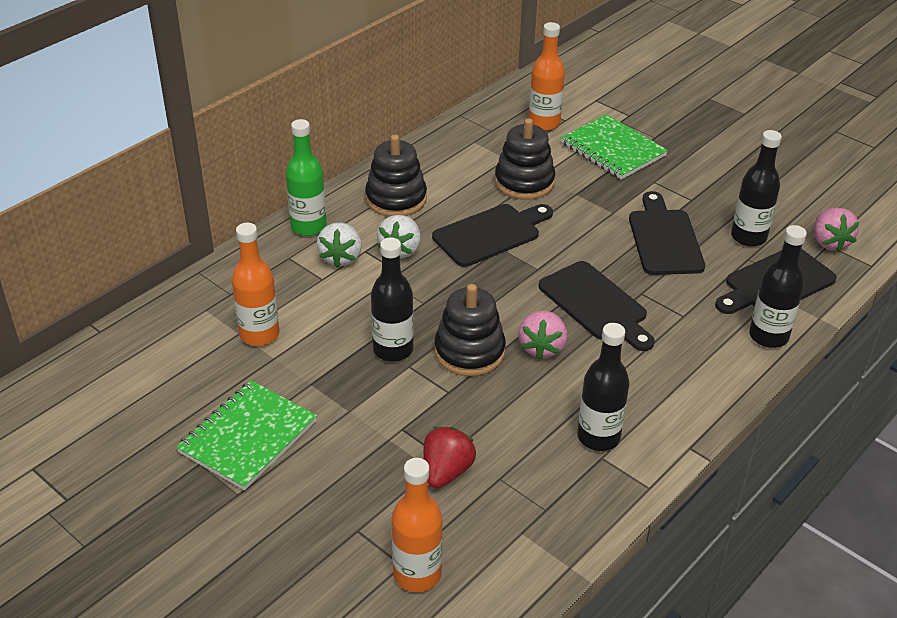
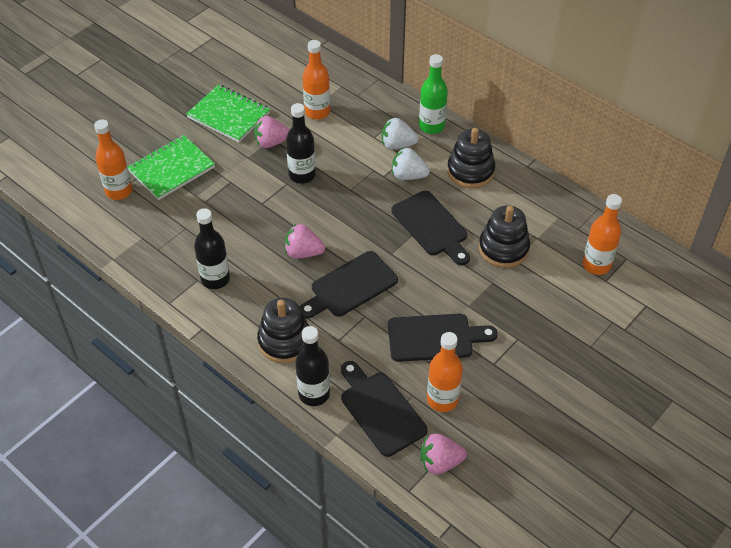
camera: 90 degrees right, 10 degrees up
(320, 384) = (271, 142): none -> pink strawberry
(446, 472) = (193, 203): red strawberry -> none
(469, 352) = (299, 214): black stacking toy -> black stacking toy (285, 341)
(613, 149) = (563, 312): green notebook -> green notebook (171, 169)
(748, 237) = (442, 399): black bottle -> orange bottle

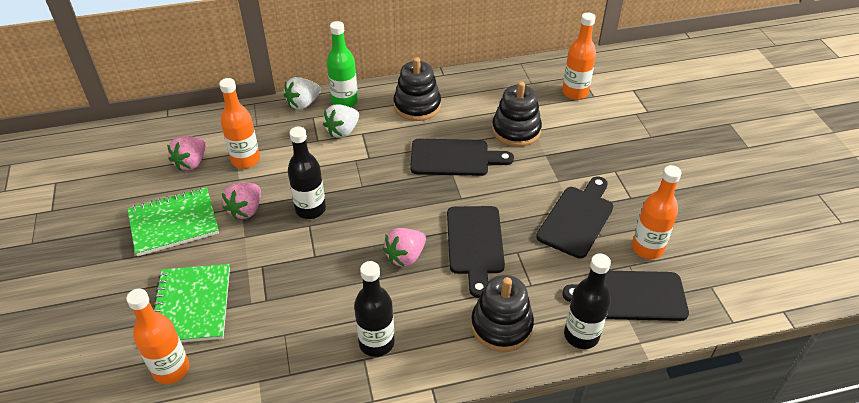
camera: 55 degrees left, 5 degrees down
(408, 175) = (384, 143): white strawberry -> white strawberry (303, 104)
(440, 462) = (714, 285): pink strawberry -> pink strawberry (191, 163)

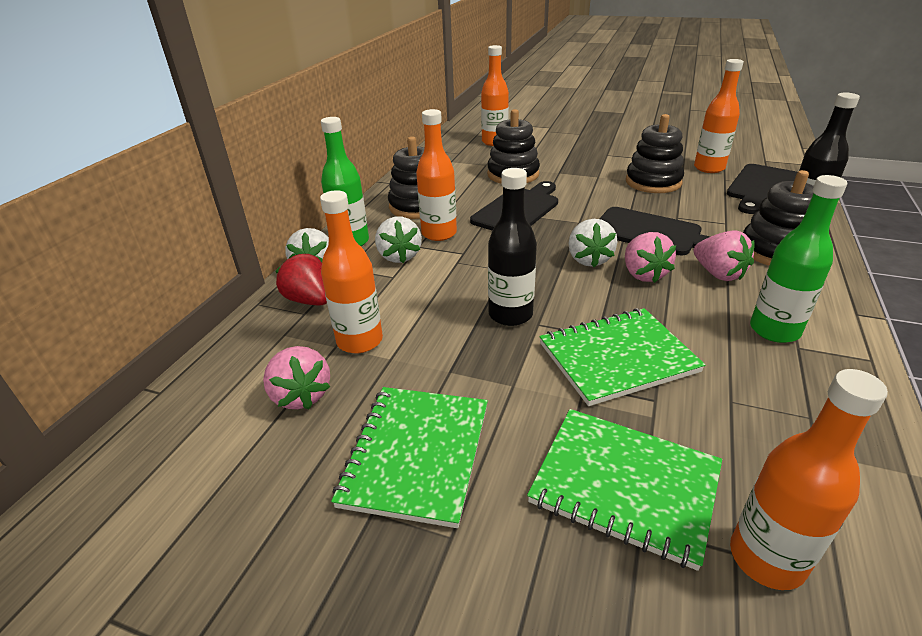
camera: 55 degrees left, 10 degrees down
(246, 210) = (460, 368): pink strawberry -> pink strawberry (718, 274)
(269, 120) = (309, 300): none -> red strawberry
(296, 272) = (617, 358): none -> green notebook
(376, 343) = (774, 330): black bottle -> green bottle
(386, 135) = (439, 233): none -> orange bottle
(406, 222) = (589, 259): none -> white strawberry
(577, 218) = (653, 182): black cutting board -> black stacking toy

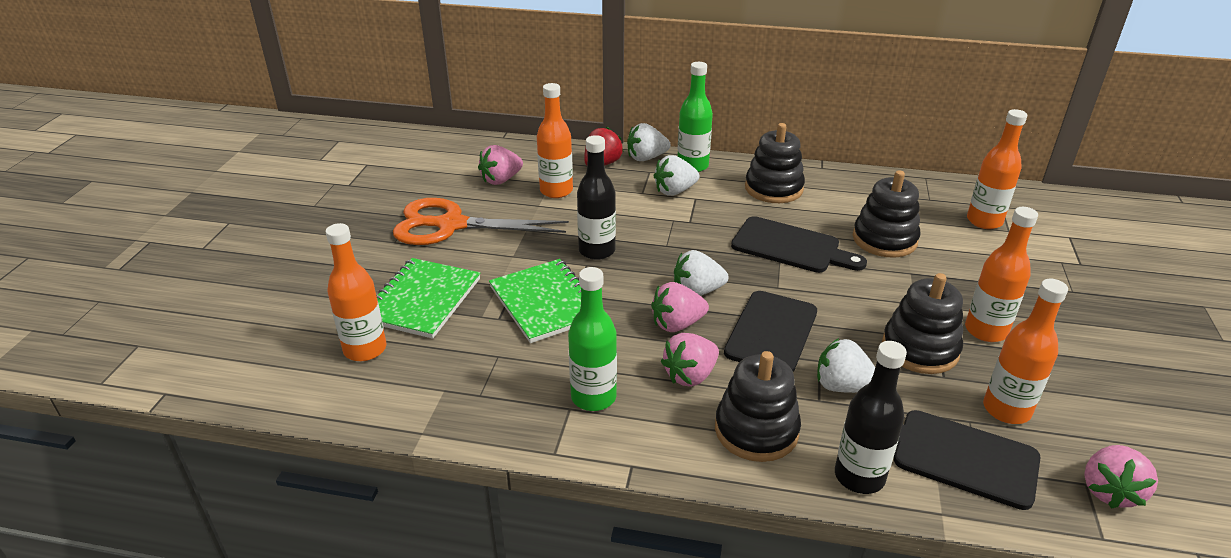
camera: 80 degrees right, 0 degrees up
(416, 454) = (451, 225): green notebook -> orange scissors
(439, 233) = (721, 206): orange bottle -> orange bottle (985, 331)
(706, 212) = (842, 386): none -> white strawberry
(768, 156) = (1109, 491): none -> pink strawberry

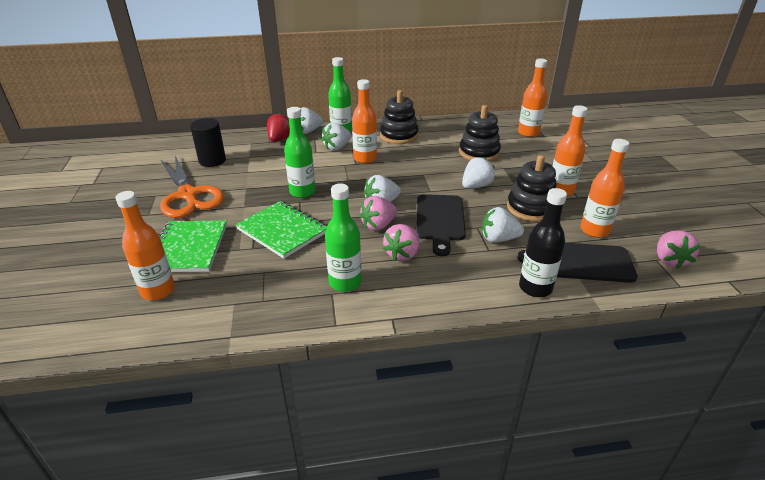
camera: 20 degrees left, 0 degrees up
(451, 225) = (188, 195): orange scissors -> orange scissors turned 105 degrees counterclockwise
(501, 180) = (212, 160): pink strawberry -> black cylinder
(556, 191) = (256, 161): orange bottle -> orange bottle (365, 159)
(597, 251) = (302, 192): black bottle -> green bottle
(756, 430) = (460, 277): black stacking toy -> none
(791, 247) = (426, 166): black cutting board -> none
(851, 294) = (476, 186): none -> white strawberry

